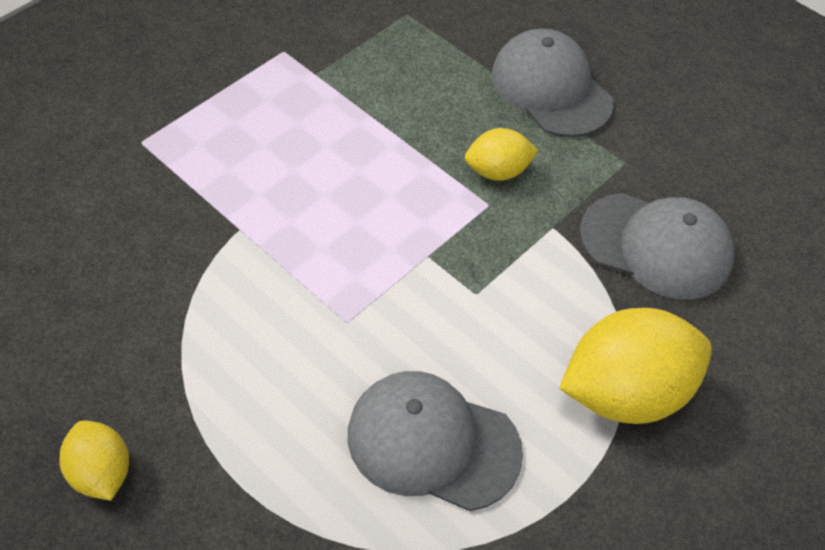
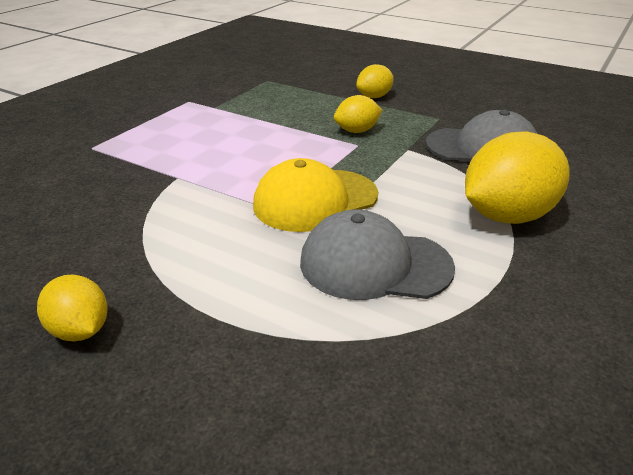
camera: 10 degrees left, 20 degrees down
(398, 311) = (315, 200): none -> yellow cap
(551, 88) = (374, 97): grey cap -> yellow lemon

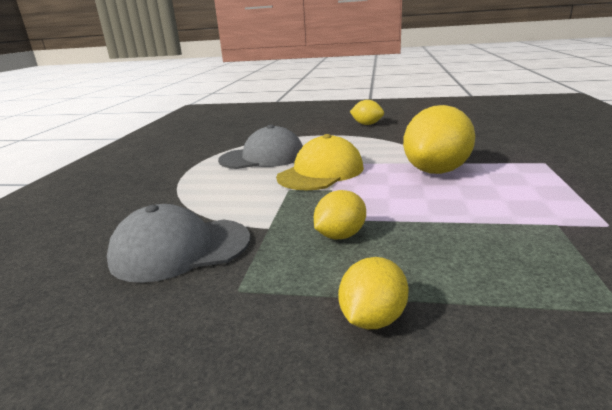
camera: 160 degrees right, 10 degrees down
(507, 216) = (177, 192): yellow lemon -> yellow lemon (436, 171)

